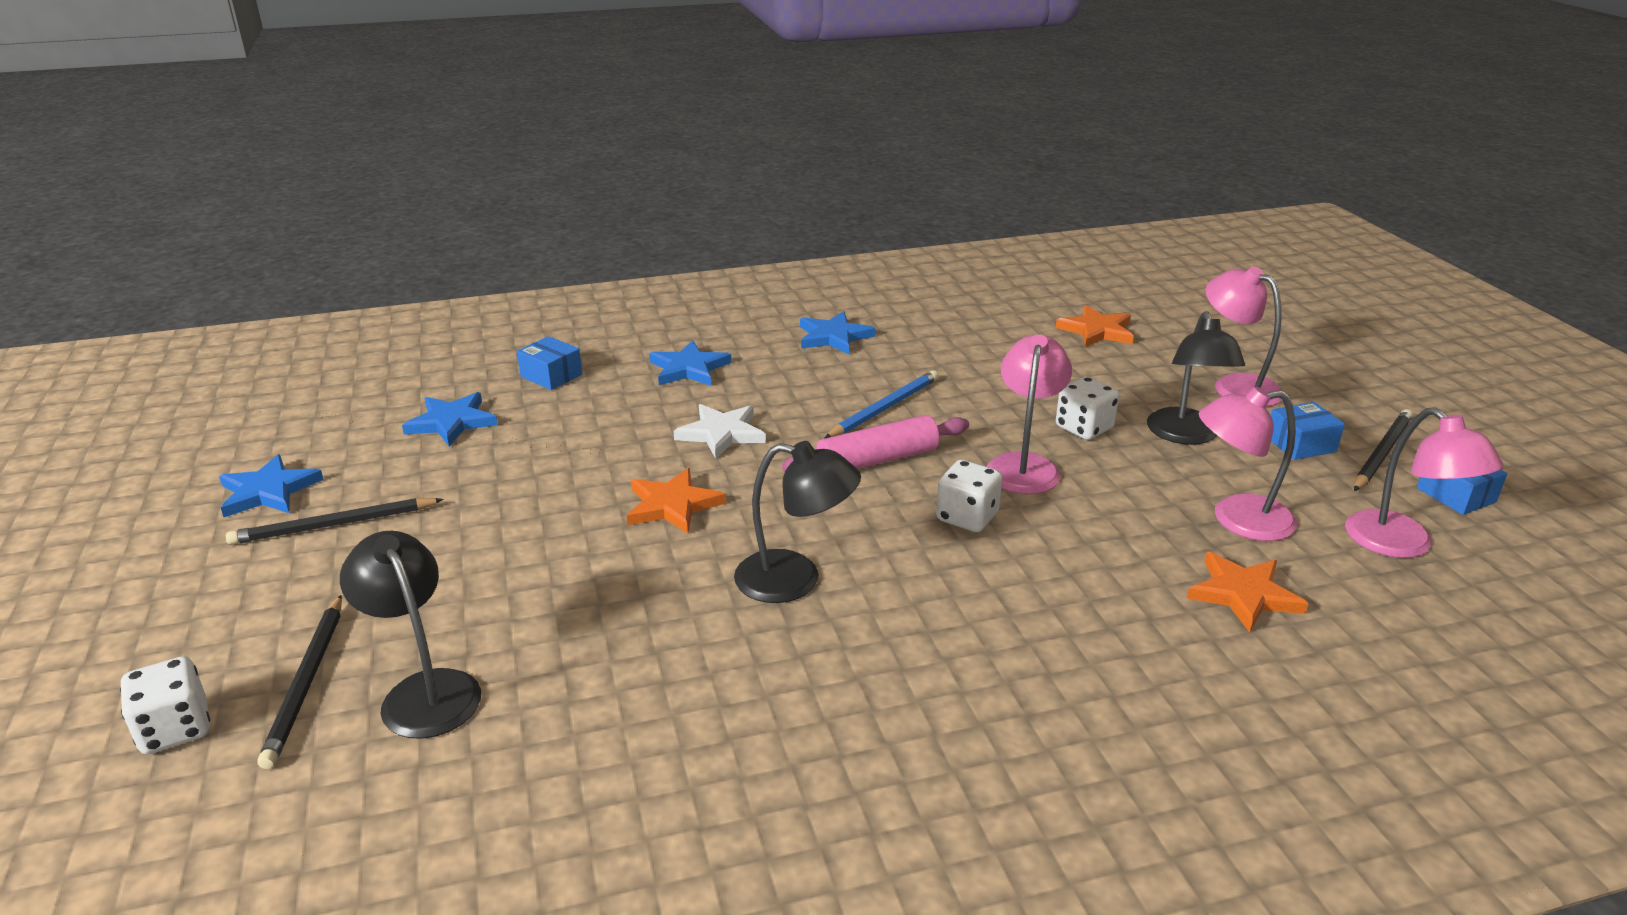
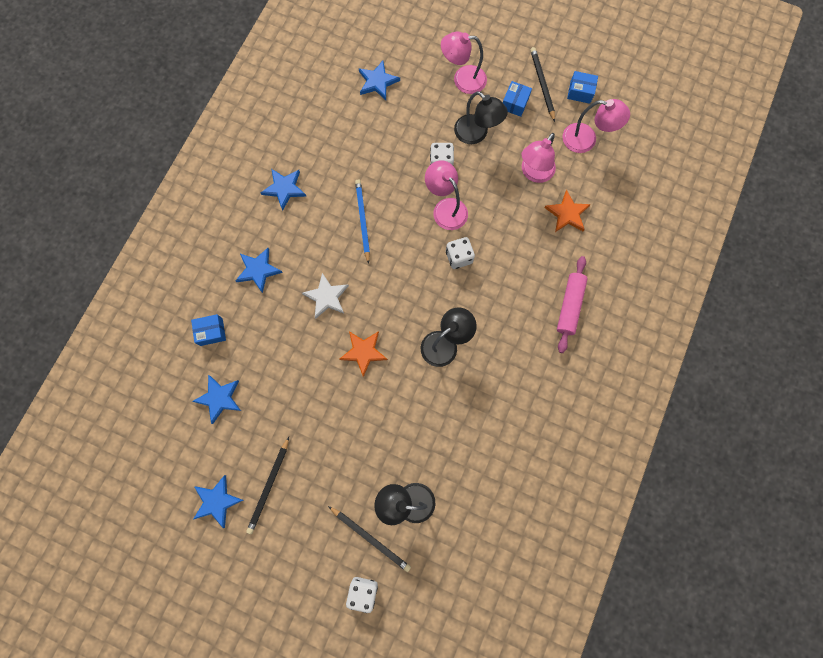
camera: 50 degrees left, 45 degrees up
(877, 460) = (397, 255): pink rolling pin -> pink rolling pin (569, 306)
(1097, 331) = (377, 82): orange star -> blue star

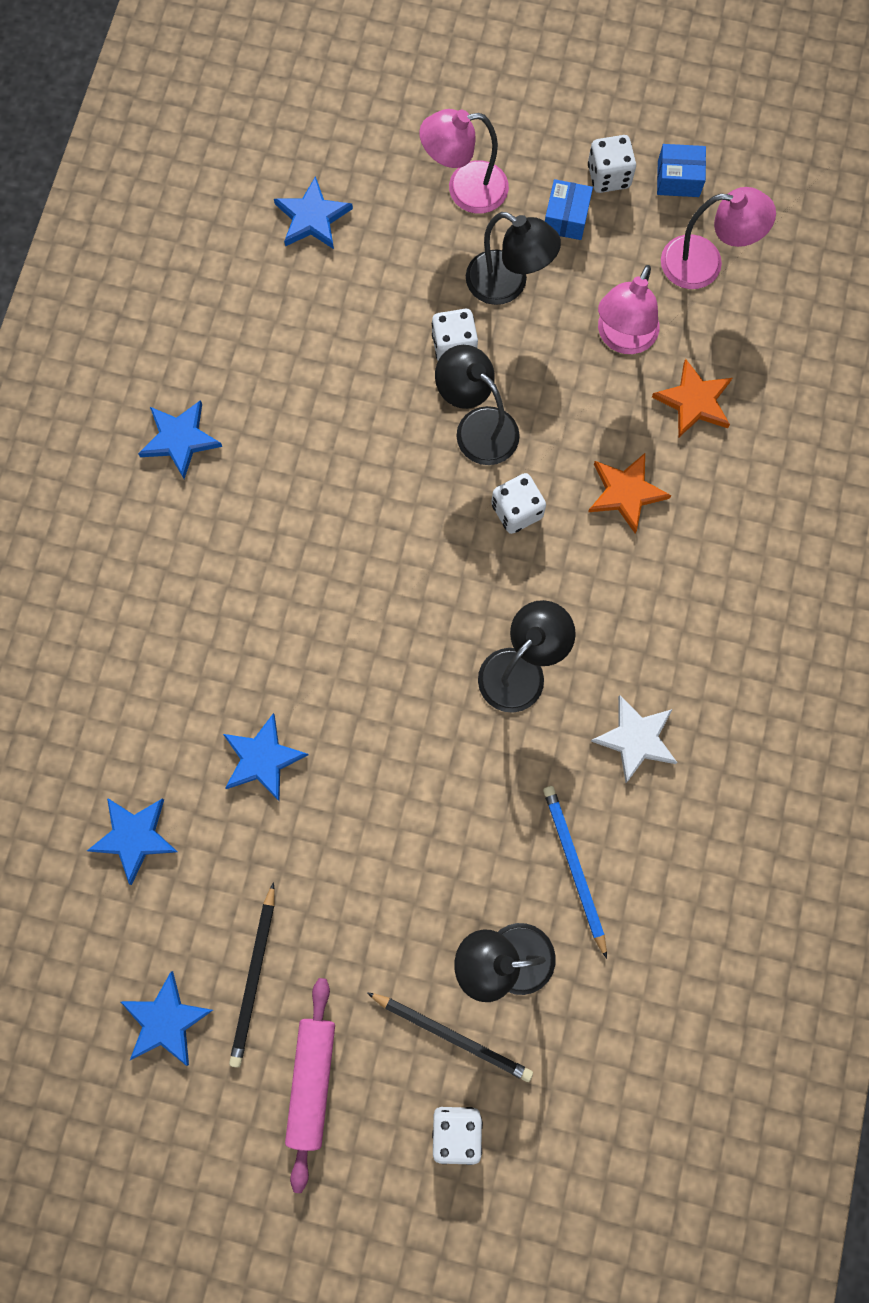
camera: 10 degrees left, 0 degrees up
(211, 332) = (97, 720): blue box -> none
(258, 270) = (160, 595): blue star -> blue star (262, 759)
(326, 297) = (293, 622): white star -> white star (636, 739)
(362, 220) = (332, 474): blue pencil -> blue pencil (574, 868)
(363, 352) = (378, 709): orange star -> orange star (626, 493)
(445, 208) = (477, 426): pink lamp -> black lamp
(542, 85) = (608, 176): black pencil -> white dice
(569, 306) = (727, 565): pink rolling pin -> pink rolling pin (312, 1081)

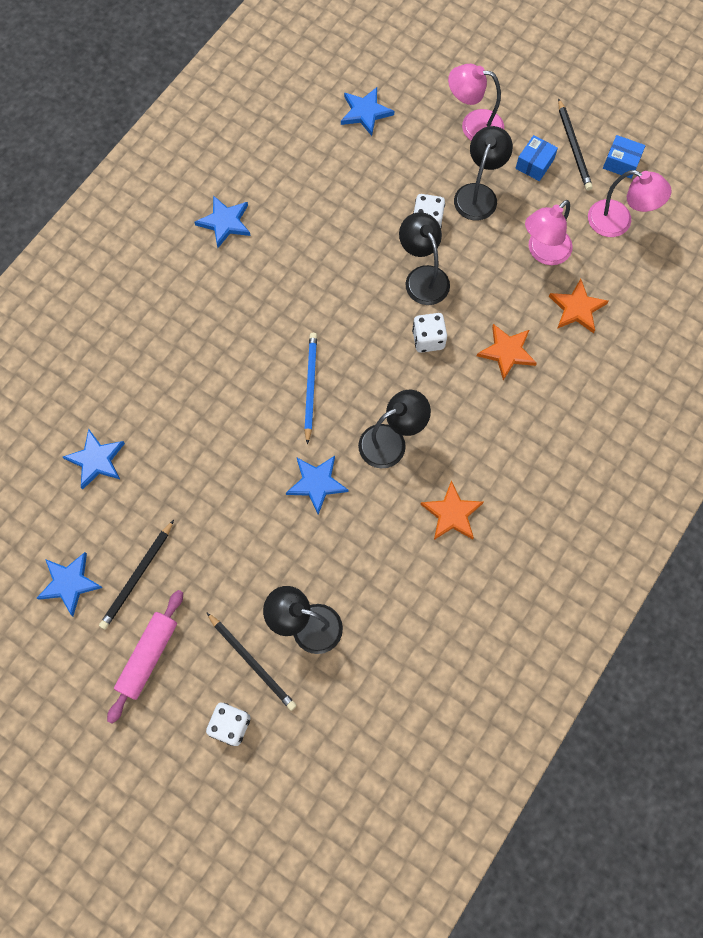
camera: 20 degrees right, 5 degrees down
(262, 759) = (198, 440): blue star -> blue star (316, 483)
(508, 284) = (478, 194): black lamp -> black lamp turned 120 degrees counterclockwise
(574, 868) = (377, 583): blue pencil -> blue pencil (310, 387)
(608, 176) = (573, 147): white dice -> black pencil
(636, 739) = (452, 513): white star -> orange star

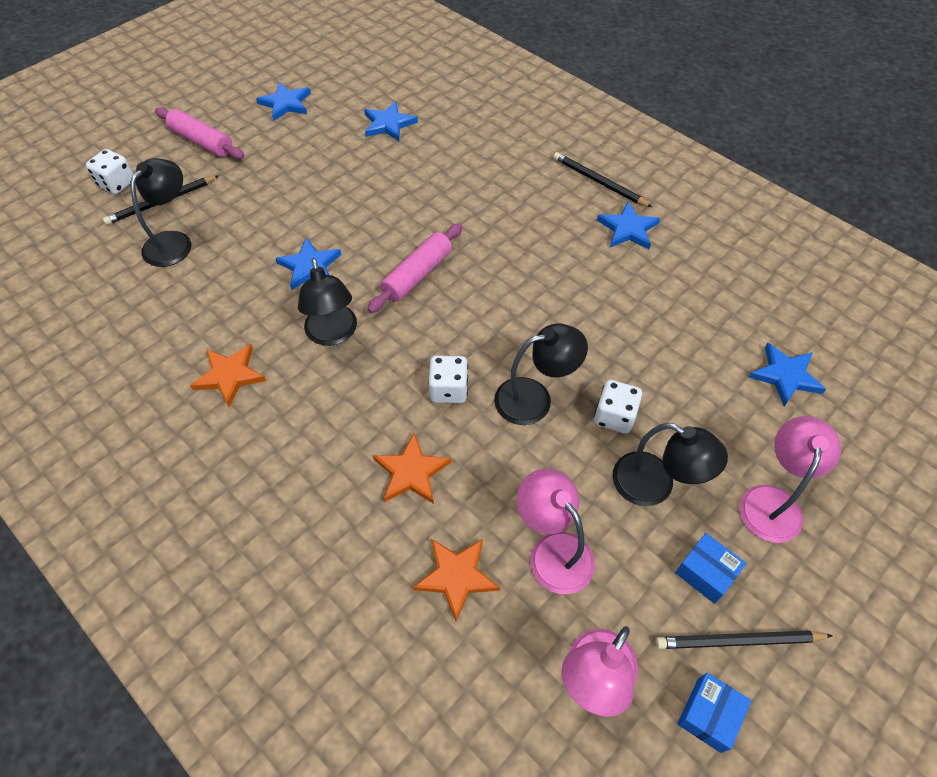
camera: 100 degrees right, 15 degrees down
(138, 576) = (273, 140): black pencil -> black pencil (599, 182)
(310, 387) = (417, 274): blue pencil -> pink rolling pin

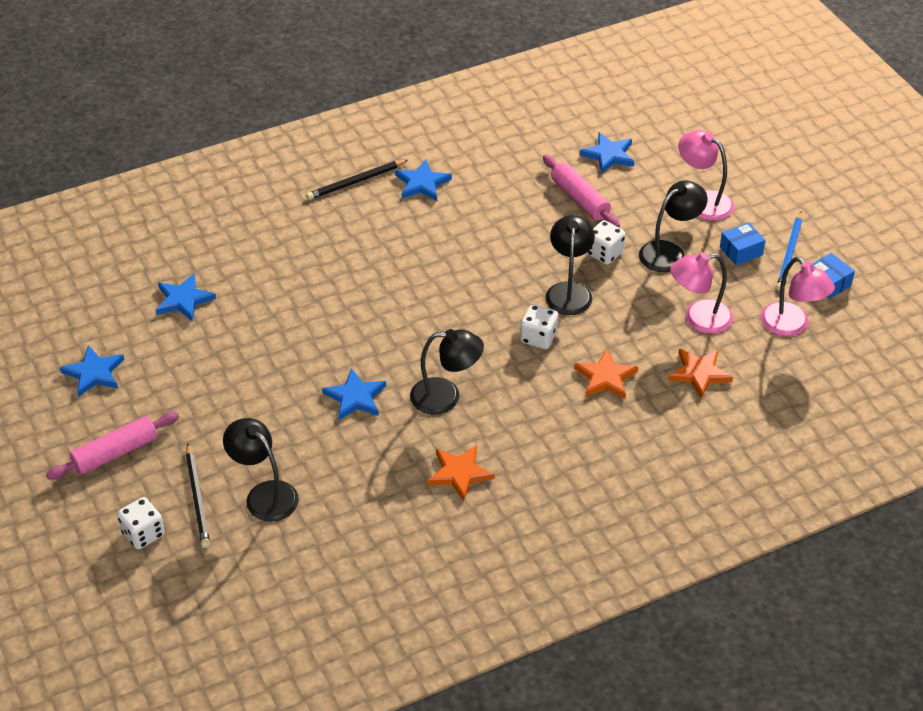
camera: 70 degrees left, 10 degrees down
(417, 274) = (404, 327): pink rolling pin -> pink rolling pin (580, 199)
(739, 641) = (790, 253): black pencil -> blue pencil

